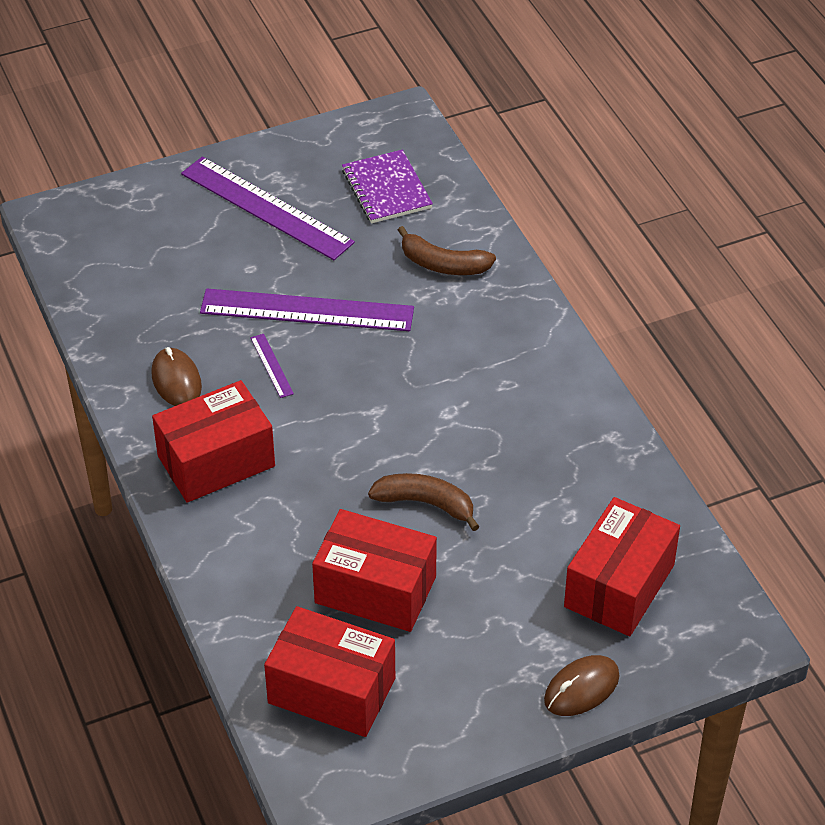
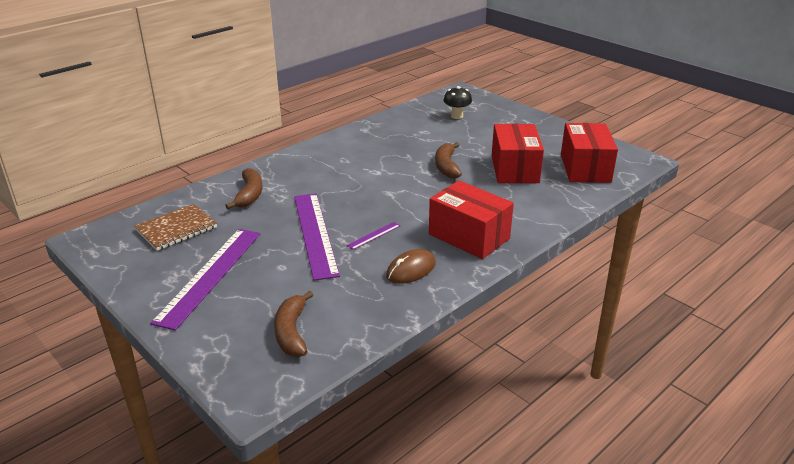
camera: 110 degrees left, 15 degrees down
(124, 257) = (292, 332): none -> brown banana
(386, 189) = (176, 229): purple notebook -> brown notebook
(581, 688) = (520, 116): brown mouse -> none
(619, 586) = (457, 116): red box -> black mushroom

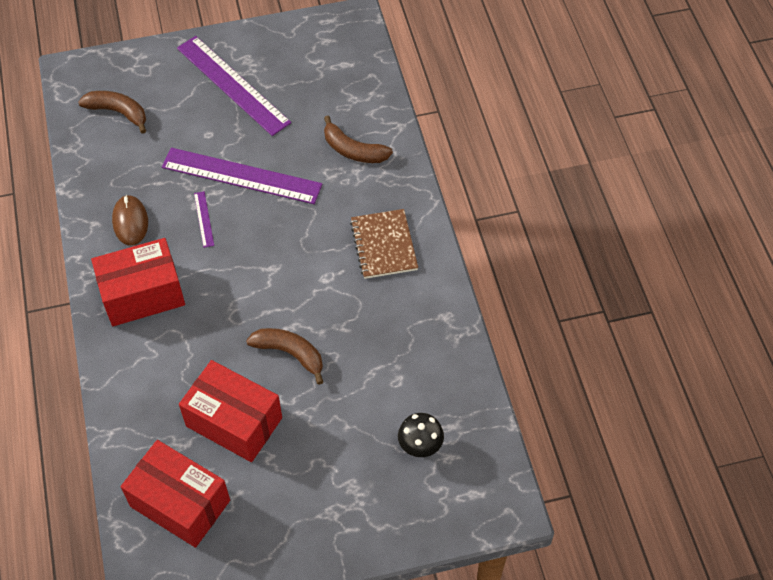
camera: 120 degrees right, 25 degrees up
(176, 229) = (326, 80): brown notebook -> brown notebook (384, 245)

